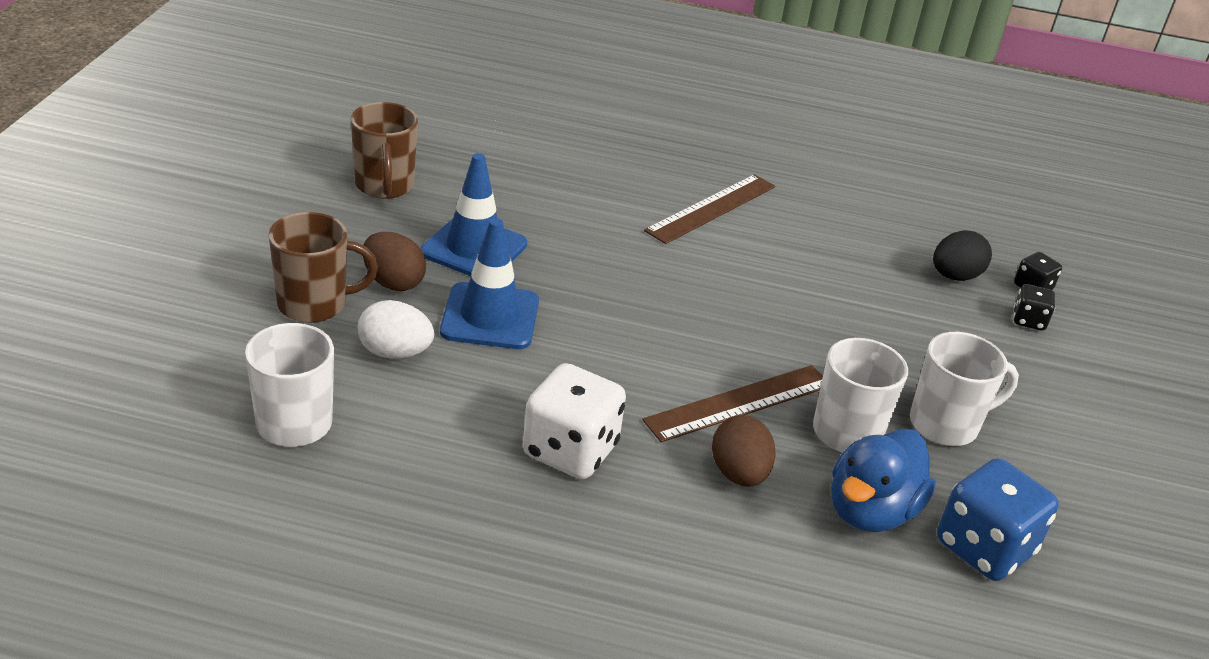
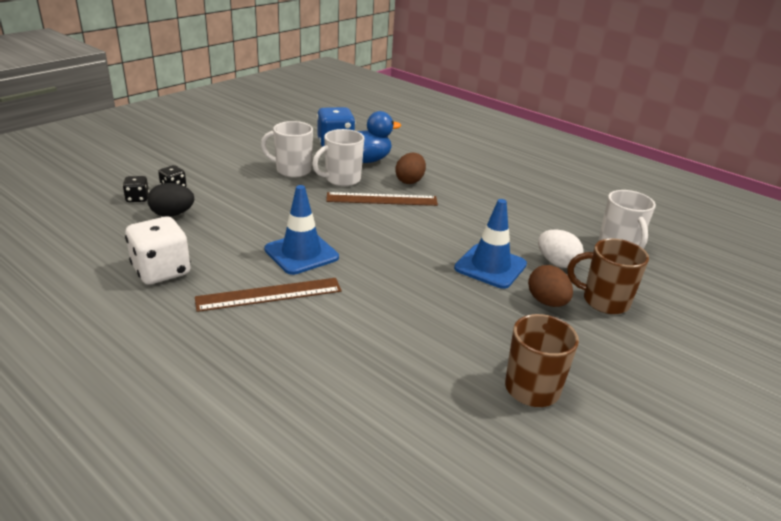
camera: 150 degrees left, 5 degrees down
(474, 248) = (479, 311): blue traffic cone -> blue traffic cone (301, 253)
(570, 451) = (481, 205): white dice -> white dice (161, 271)

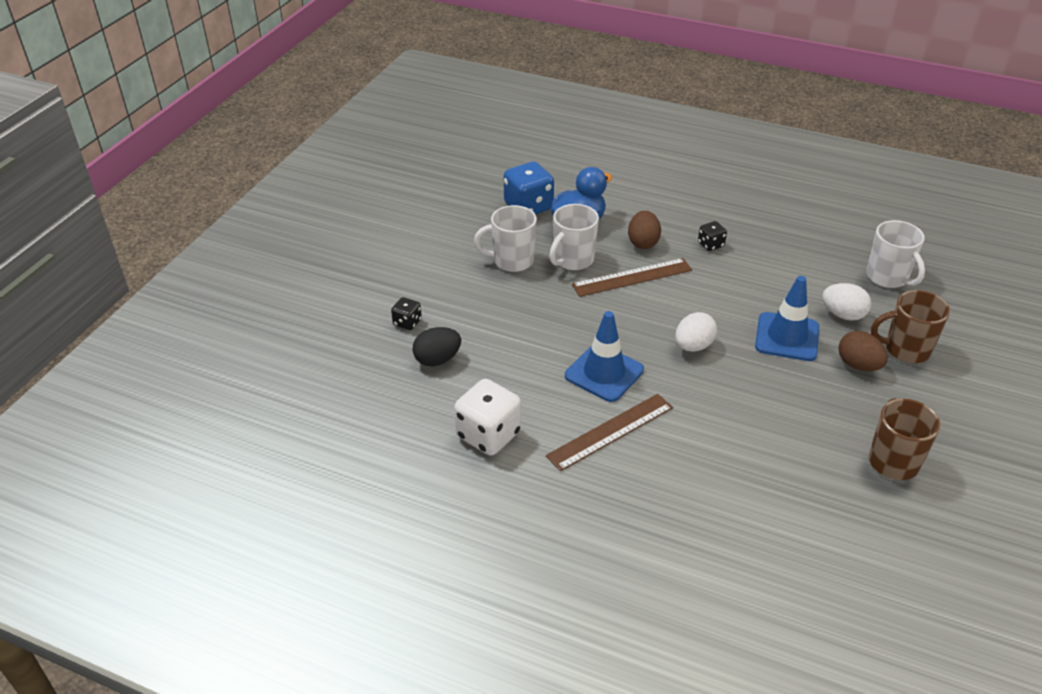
camera: 15 degrees left, 10 degrees up
(137, 198) = (382, 348): black dice -> black dice (710, 245)
(397, 253) = (693, 346): none -> white egg

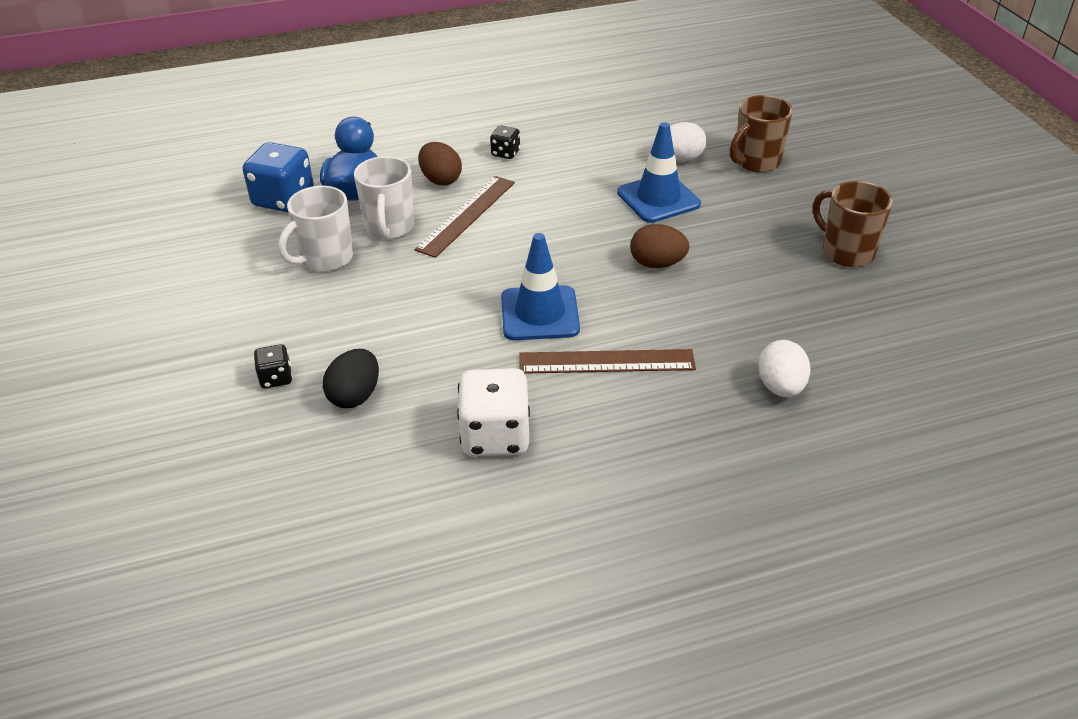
camera: 40 degrees left, 0 degrees up
(610, 431) = (606, 362): brown ruler -> brown ruler turned 75 degrees clockwise
(693, 346) = (591, 247): white egg -> white egg (780, 387)
(858, 365) = (737, 192): brown egg -> brown egg (657, 264)
(888, 277) = (679, 113): white mug -> none

